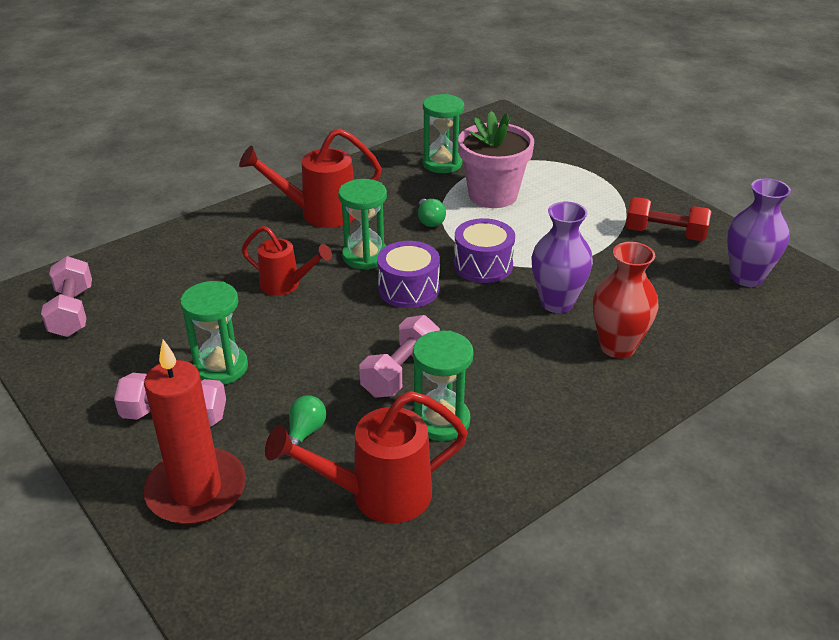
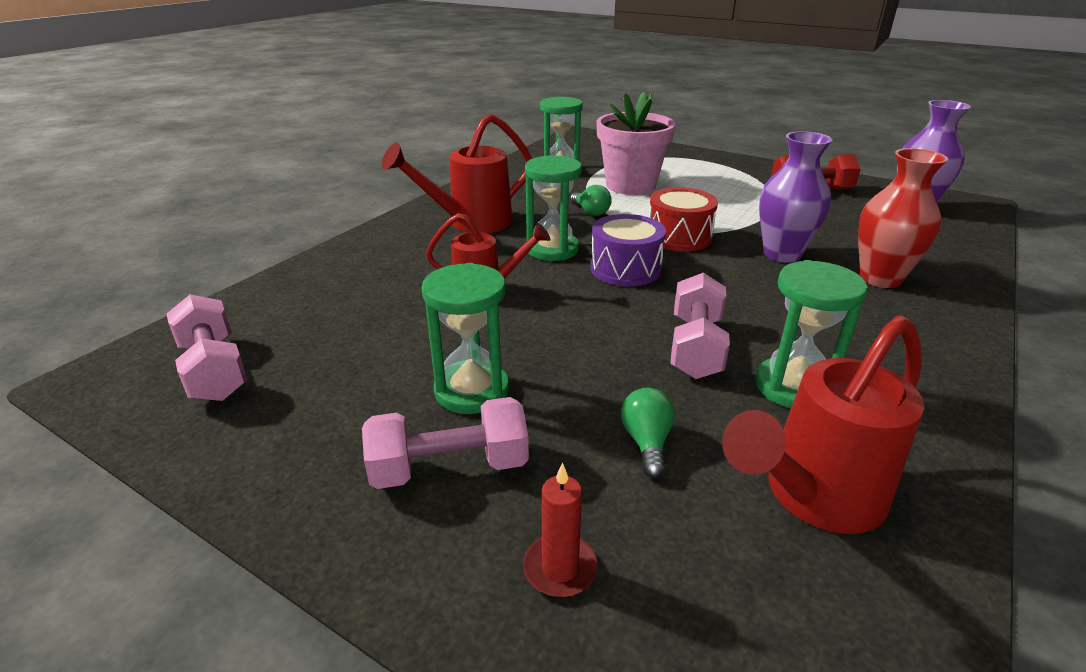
camera: 20 degrees left, 5 degrees down
(196, 490) = (560, 568): red candle -> red candle, size x0.45
(483, 265) = (679, 237): purple drum -> red drum

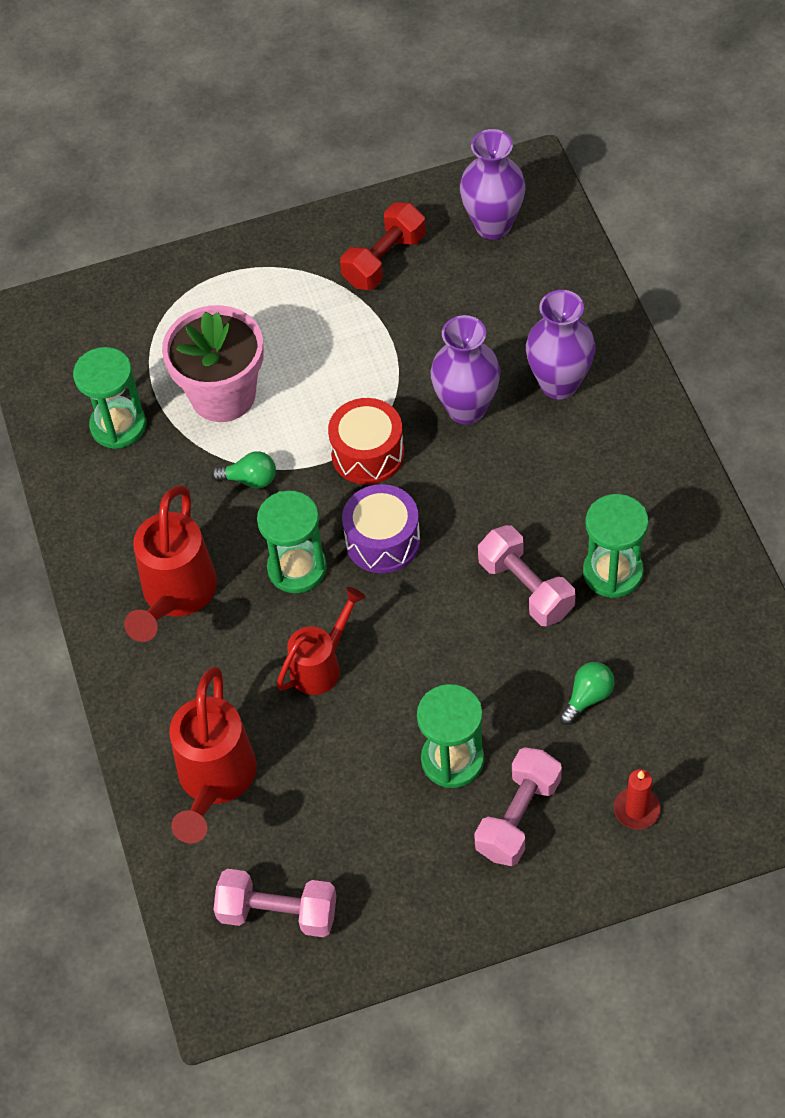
camera: 45 degrees left, 25 degrees up
(646, 442) = (587, 697): green light bulb -> green light bulb turned 90 degrees clockwise
(812, 498) = (694, 654): red watering can -> red watering can (214, 782)
(880, 278) = (559, 384): red vase -> purple vase

